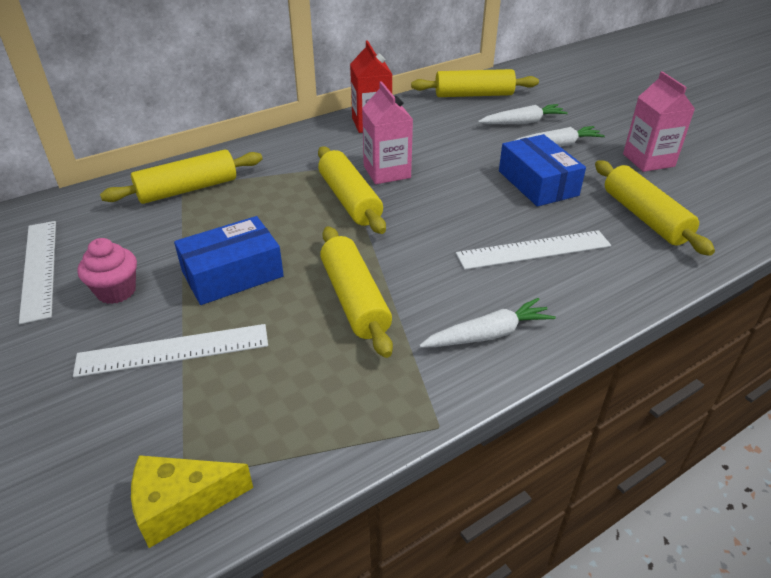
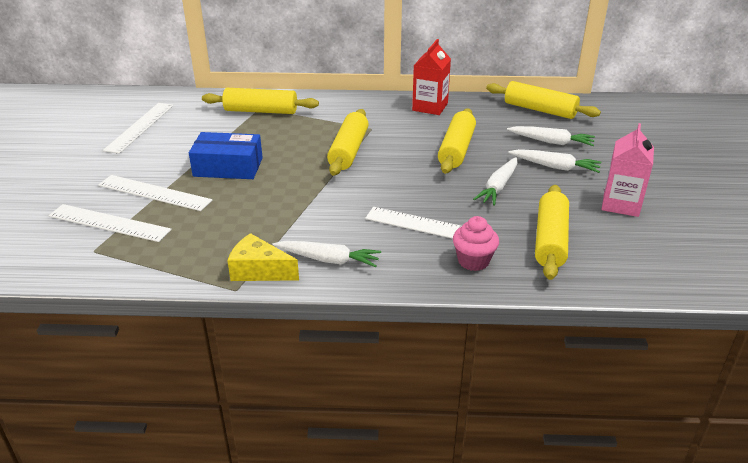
camera: 35 degrees right, 5 degrees down
(116, 291) = (161, 153): pink cupcake -> pink cupcake (473, 261)
(157, 424) = (109, 223): none -> white ruler
(181, 504) = (80, 261): yellow cheese -> yellow cheese (259, 270)
(354, 299) = (276, 207): yellow rolling pin -> yellow rolling pin (456, 149)
(387, 172) = (397, 142): pink carton -> none
(537, 183) = (498, 187): blue box -> white carrot

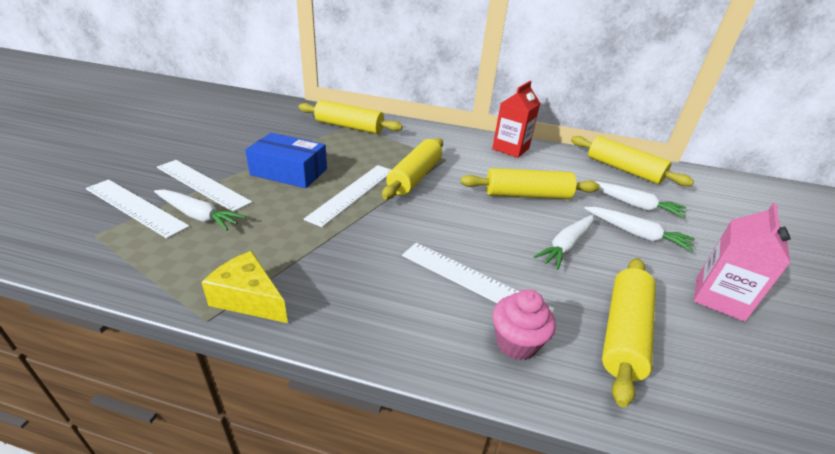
camera: 10 degrees right, 0 degrees up
(140, 127) = (234, 123): white ruler -> white ruler (352, 193)
(328, 260) = (336, 301): white carrot -> white carrot (198, 215)
(456, 149) = (527, 195): yellow rolling pin -> yellow rolling pin turned 60 degrees clockwise

